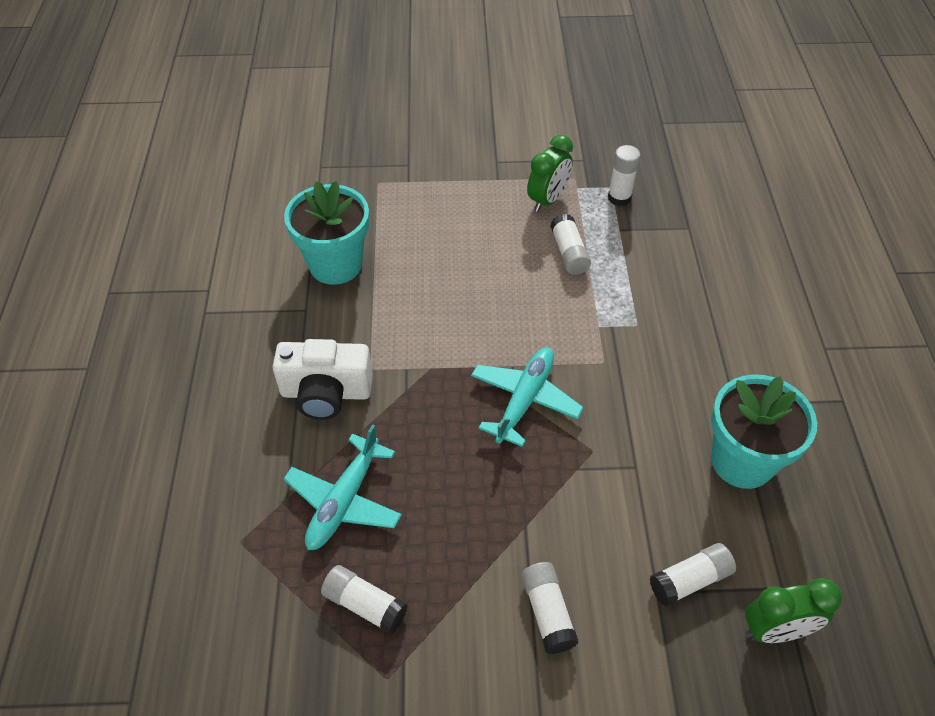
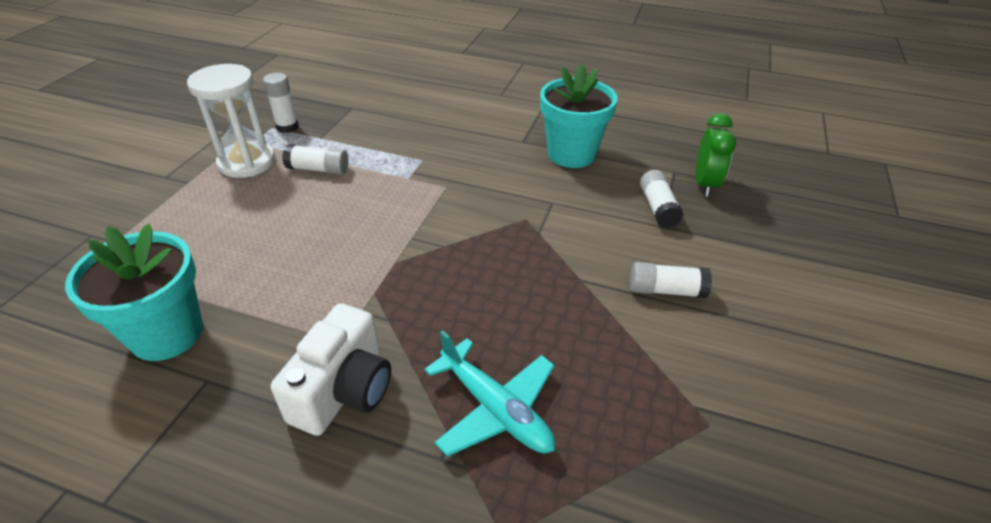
camera: 70 degrees left, 10 degrees down
(365, 605) = (625, 422): white glue stick -> none
(525, 400) = (453, 241): turquoise plane -> none
(547, 200) = (247, 162): green clock -> white hourglass

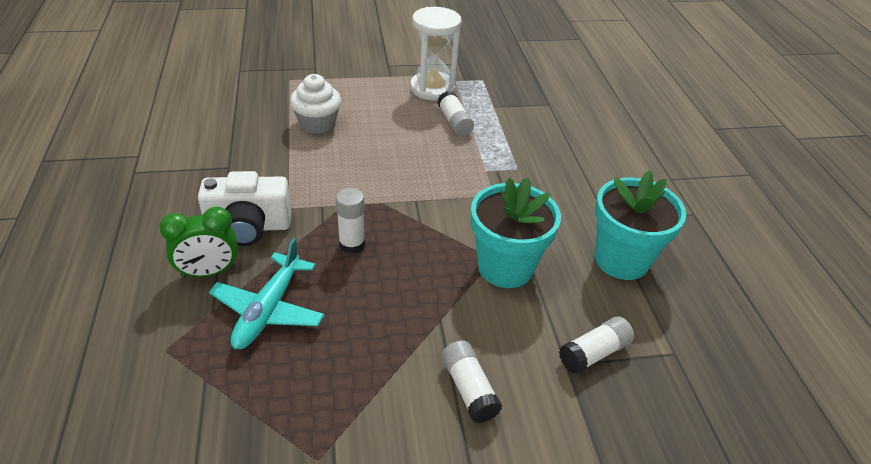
camera: 60 degrees right, 0 degrees up
(167, 334) = (255, 135): turquoise flower pot -> turquoise flower pot (505, 267)
(209, 268) = (317, 124): none -> white cupcake
(287, 127) = (490, 86): white glue stick -> white glue stick (352, 244)
(704, 184) = (676, 387): green clock -> green clock (209, 272)

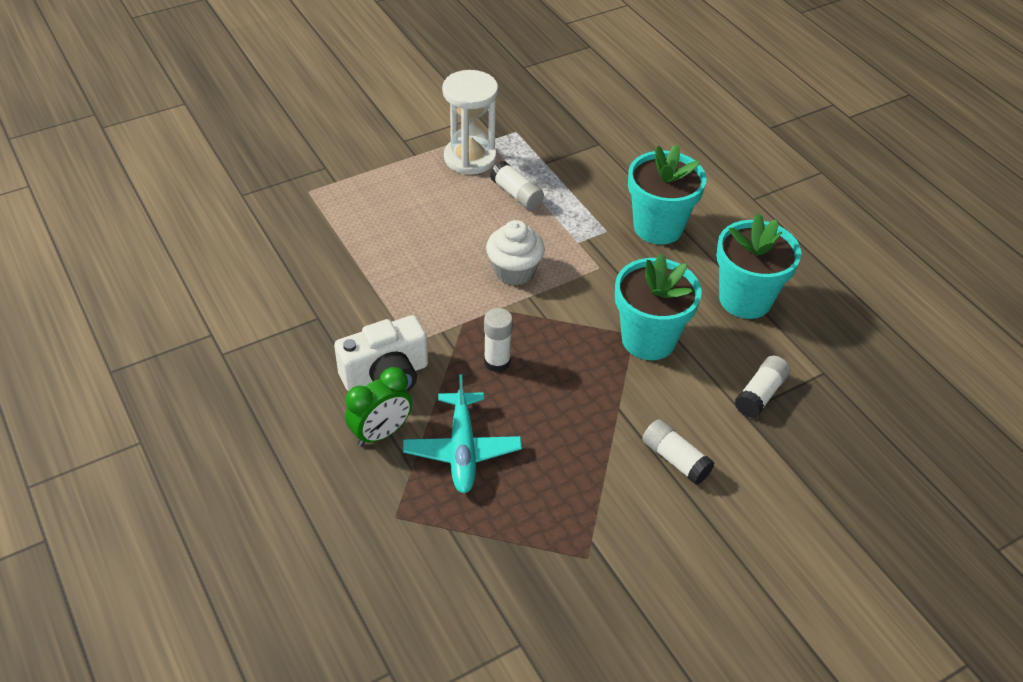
camera: 20 degrees left, 5 degrees up
(317, 124) = (376, 238): white cupcake -> white cupcake (514, 271)
(566, 178) = (658, 227): none -> turquoise flower pot

